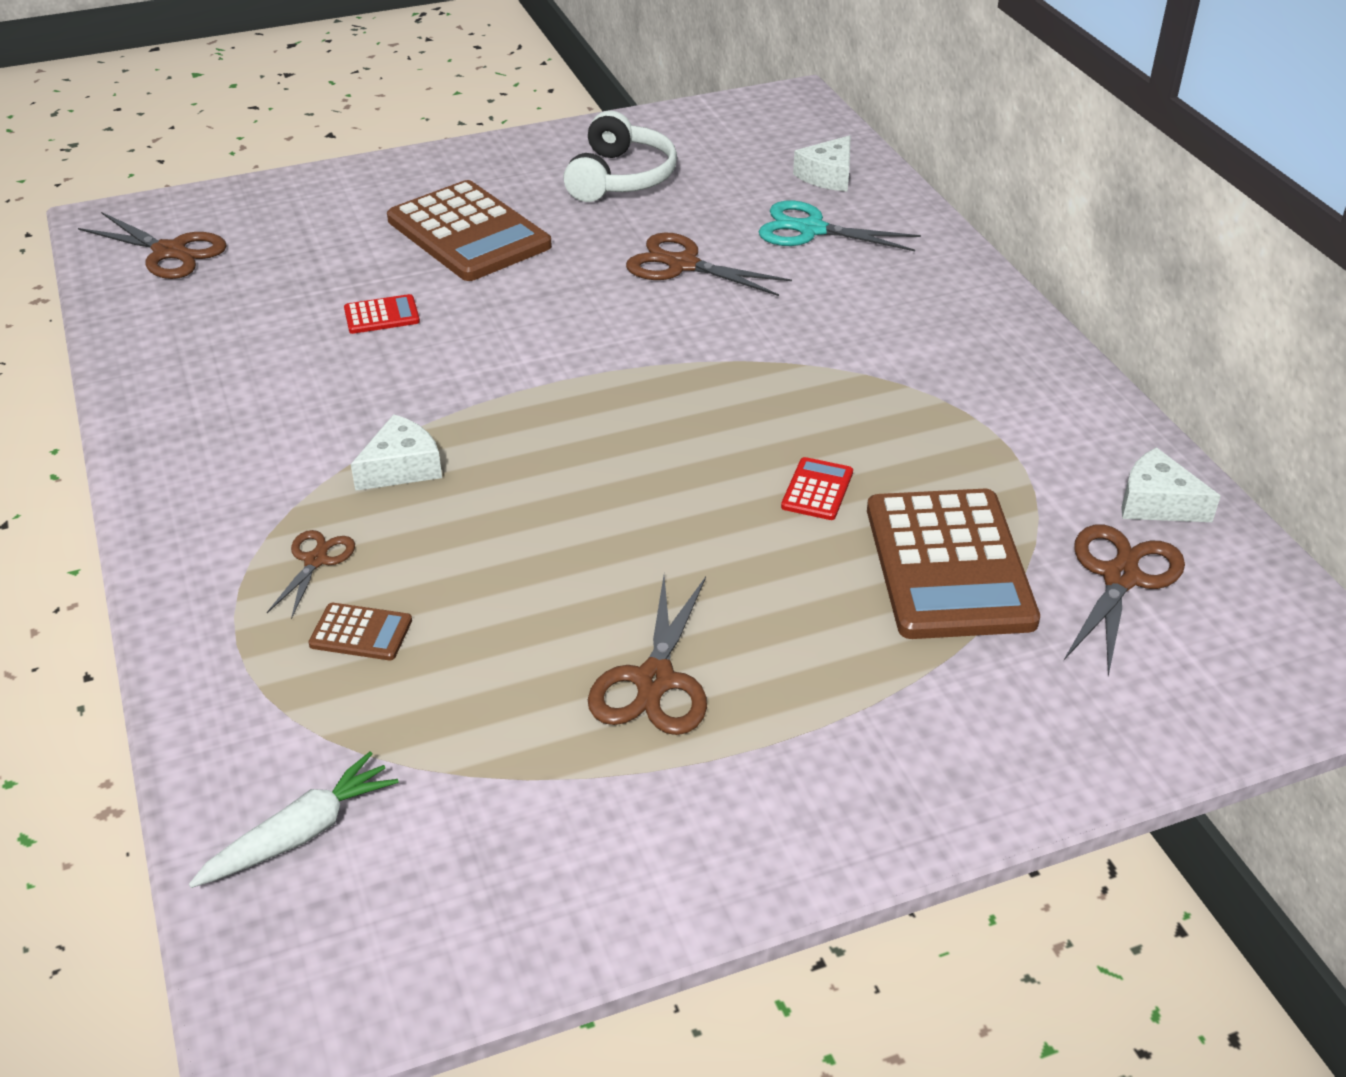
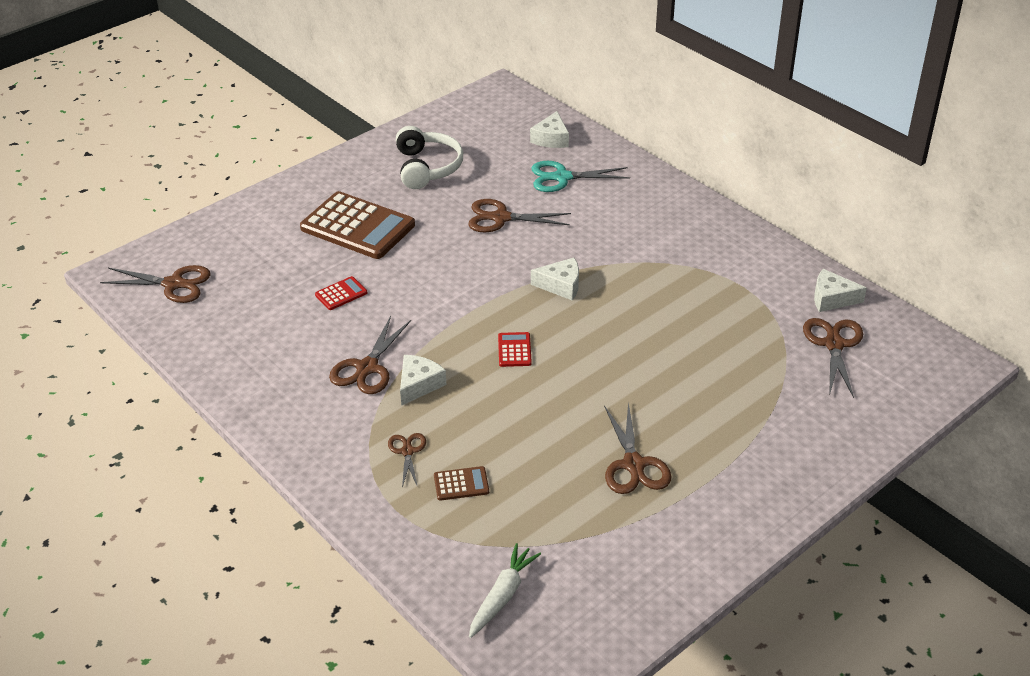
camera: 20 degrees left, 0 degrees up
(345, 425) = (367, 368): none -> brown scissors
(712, 378) = (561, 285): none -> white cheese
(817, 490) = (656, 337): red calculator -> red calculator (514, 350)
(948, 565) = (746, 361): brown calculator -> none

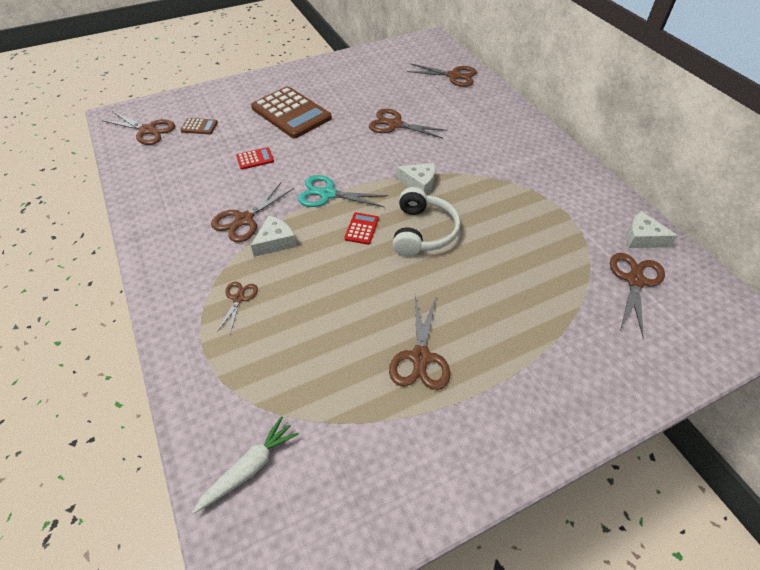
camera: 15 degrees right, 10 degrees up
(427, 167) = (358, 81): white headphones -> white headphones (423, 232)
(461, 484) = (267, 340): brown calculator -> brown calculator (199, 127)
(551, 139) = (453, 76): white cheese -> brown scissors
(562, 177) = (451, 103): turquoise scissors -> turquoise scissors (327, 194)

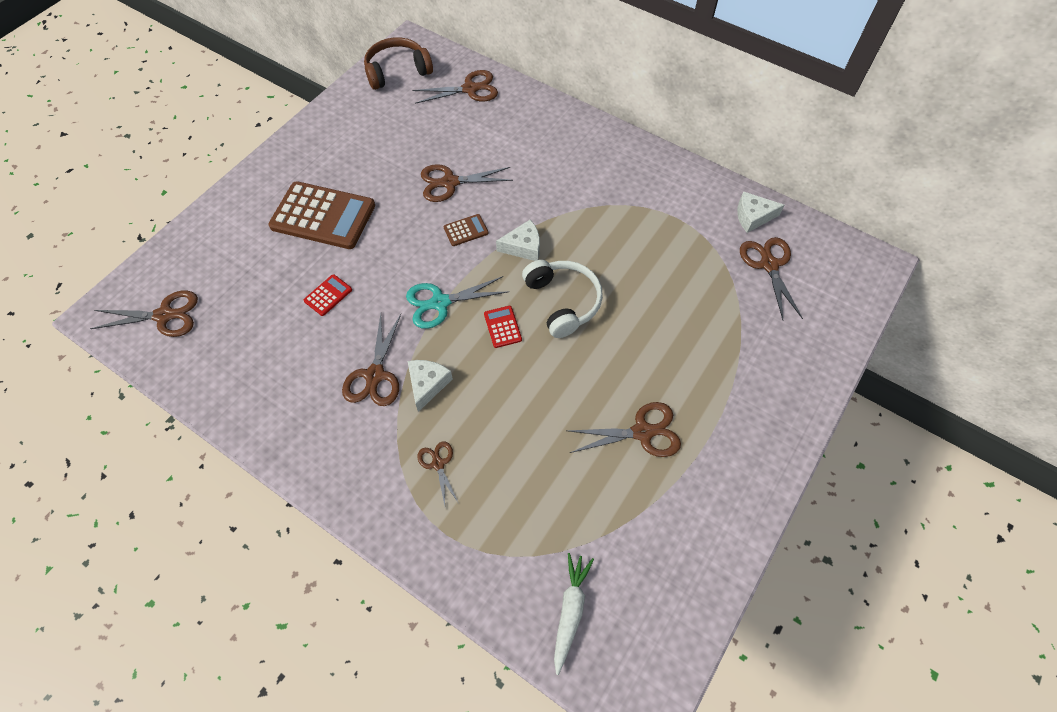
camera: 30 degrees left, 10 degrees up
(199, 127) = (226, 282): brown calculator -> brown calculator (466, 230)
(409, 51) = (397, 71): none -> brown headphones
(420, 357) = (642, 432): brown scissors -> brown scissors turned 75 degrees counterclockwise

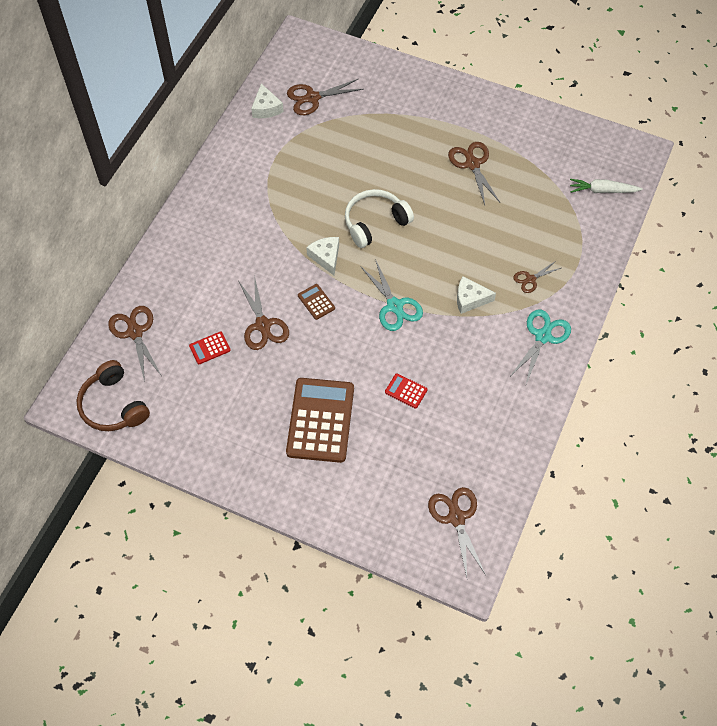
camera: 100 degrees left, 0 degrees up
(349, 458) = (542, 336): none -> turquoise scissors
(375, 375) = (472, 336): brown scissors -> none
(502, 327) = (407, 259): red calculator -> red calculator (210, 348)

